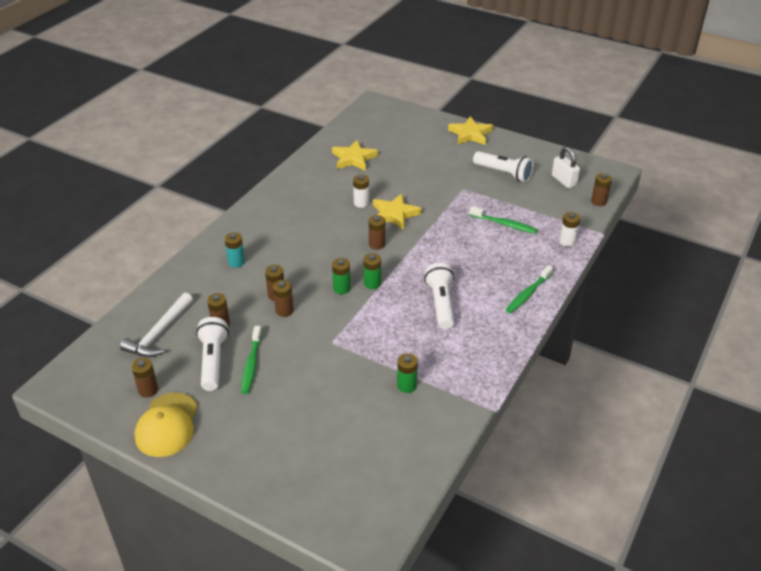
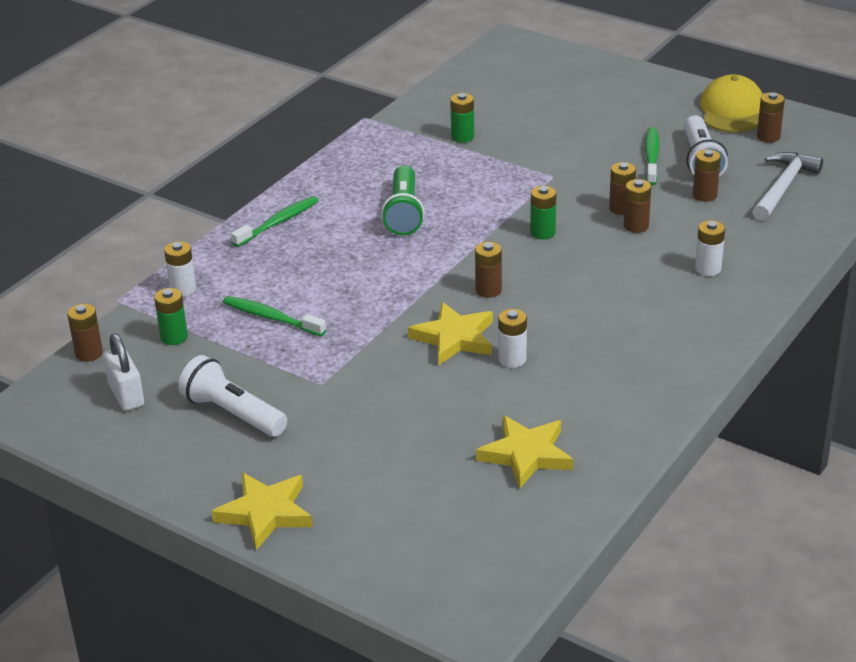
camera: 175 degrees left, 5 degrees down
(236, 262) = (708, 269): turquoise battery -> white battery
(372, 283) = (498, 238): green battery -> green battery (174, 337)
(440, 303) = (404, 213): white flashlight -> green flashlight

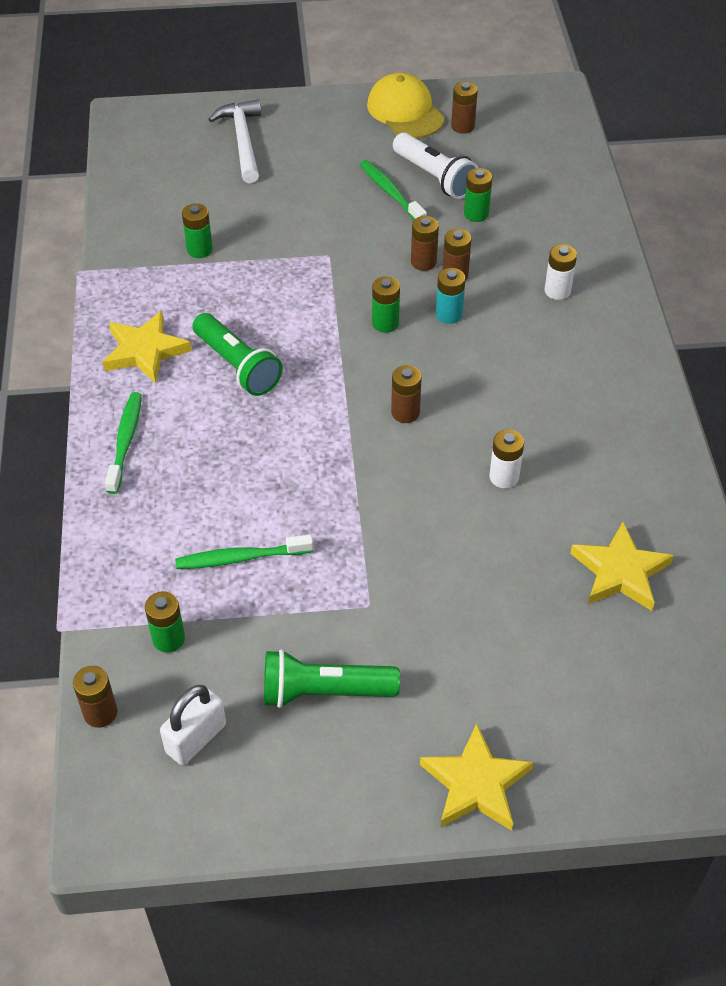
camera: 40 degrees left, 15 degrees up
(126, 395) = (196, 738): white padlock -> white padlock turned 75 degrees counterclockwise
(183, 289) = (114, 576): white battery -> none
(232, 413) = (324, 692): white flashlight -> green flashlight
(454, 338) = (432, 483): yellow star -> yellow star (145, 351)
(599, 247) = (449, 314): none -> turquoise battery
(704, 195) = (476, 214): brown battery -> green battery
(783, 187) = (528, 174): white hammer -> white hammer (243, 141)

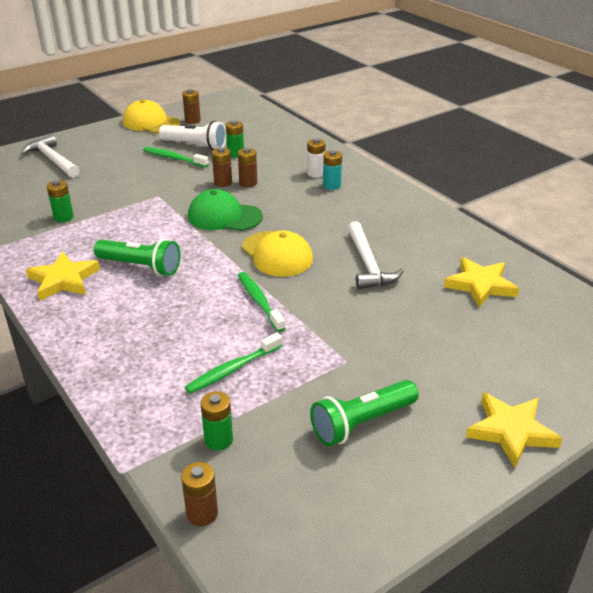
camera: 30 degrees left, 15 degrees down
(125, 441) = (88, 334): green toothbrush -> green toothbrush (259, 301)
(196, 738) = (294, 495): white padlock -> none
(385, 323) = (224, 216): green battery -> green cap
(405, 412) = (277, 254): brown battery -> yellow cap
(449, 314) = (261, 201): turquoise battery -> turquoise battery (331, 185)
(504, 477) = (368, 265): white battery -> white hammer

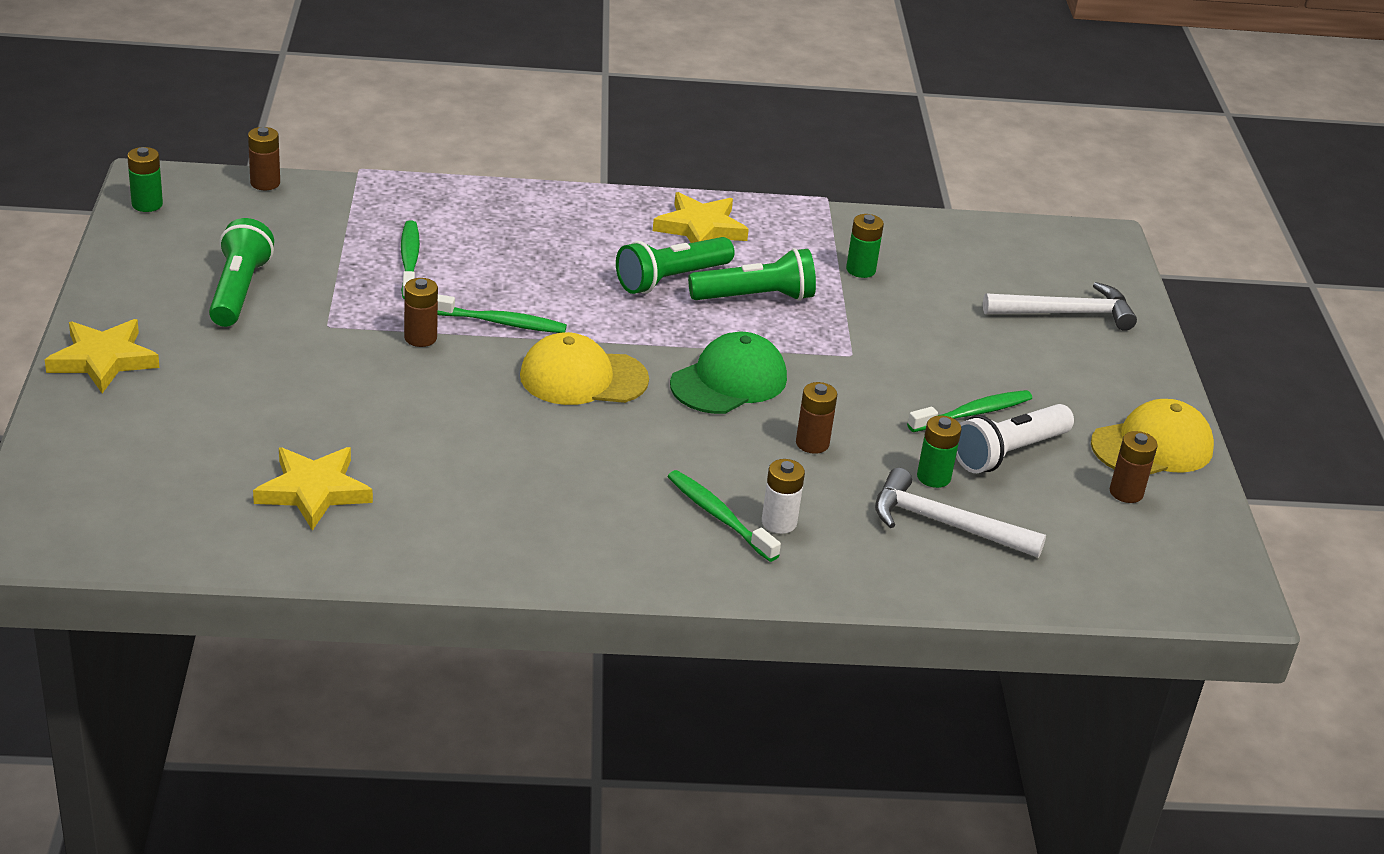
camera: 120 degrees right, 0 degrees up
(130, 236) = (755, 297): none -> green flashlight
(218, 440) = (329, 218): green battery -> green battery (147, 204)
(223, 183) = (837, 422): brown battery -> brown battery (420, 338)
(331, 185) = (719, 516): turquoise battery -> green toothbrush
(368, 265) = (471, 432): white hammer -> white hammer (944, 523)

